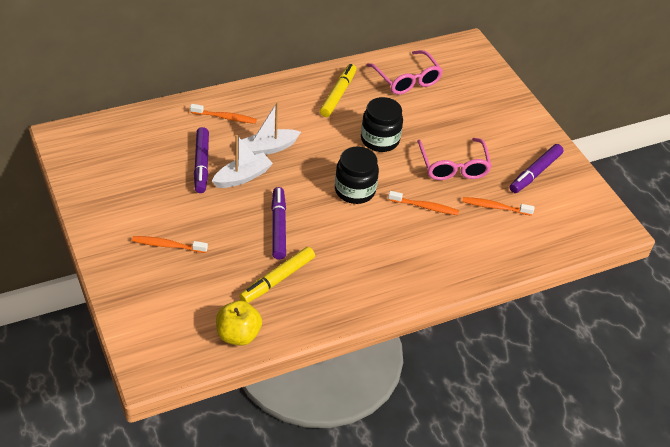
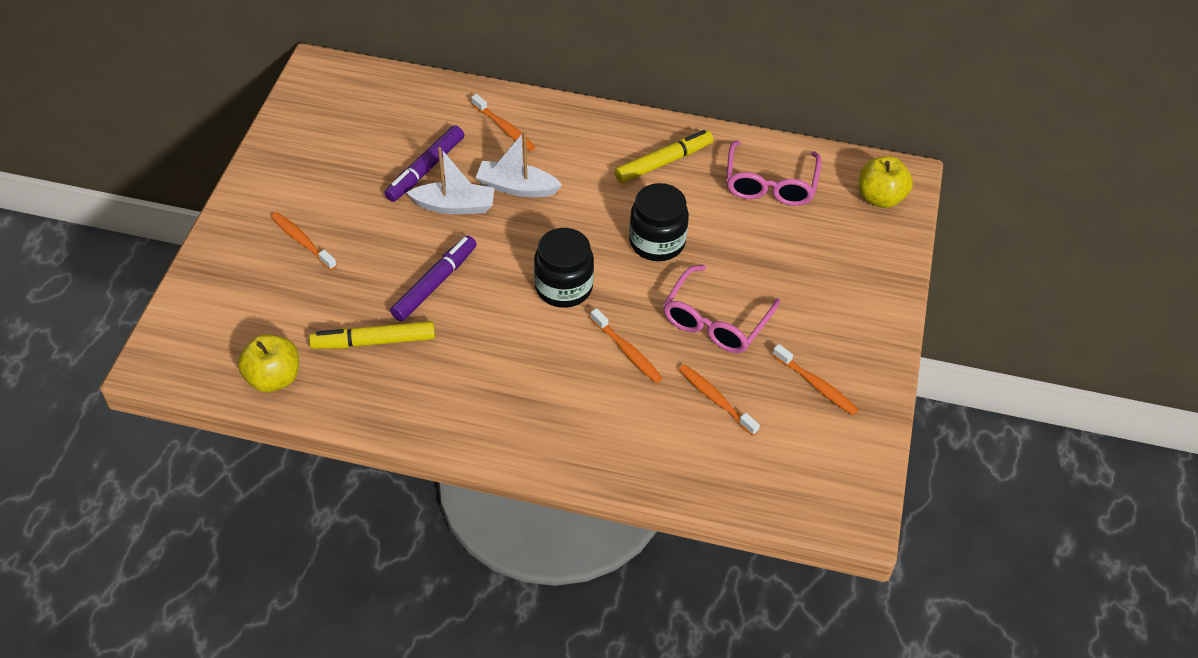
camera: 40 degrees right, 5 degrees up
(468, 61) = (880, 198): none -> yellow apple
(535, 173) = (816, 385): purple marker -> orange toothbrush

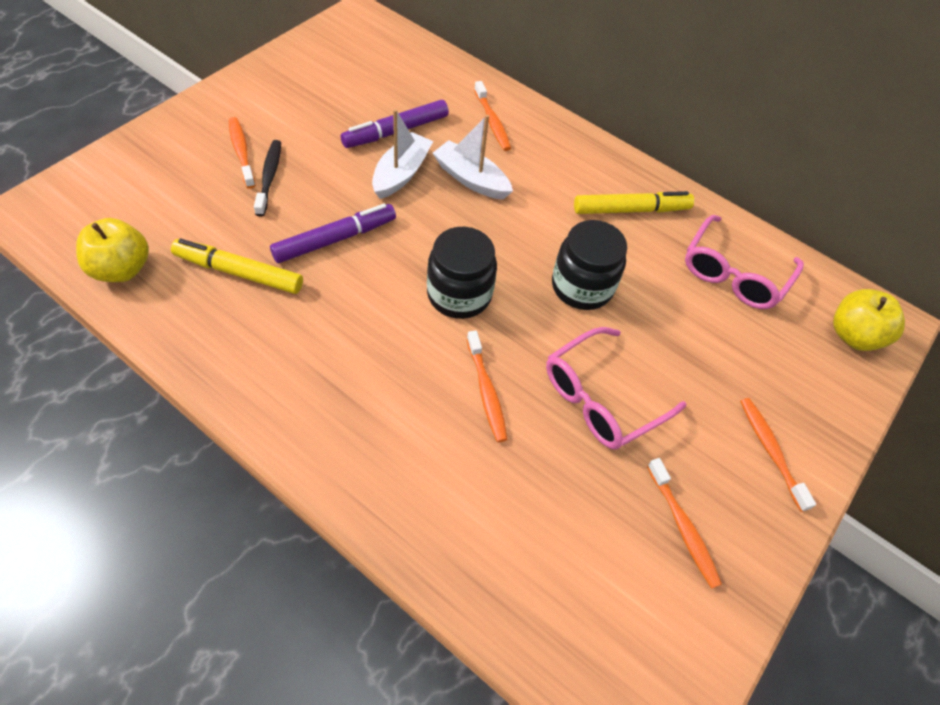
camera: 20 degrees right, 5 degrees up
(342, 253) = (269, 177): none -> black toothbrush
(454, 206) = (401, 174): white boat -> white boat turned 90 degrees counterclockwise
(715, 399) = (555, 491): orange toothbrush -> orange toothbrush (770, 451)

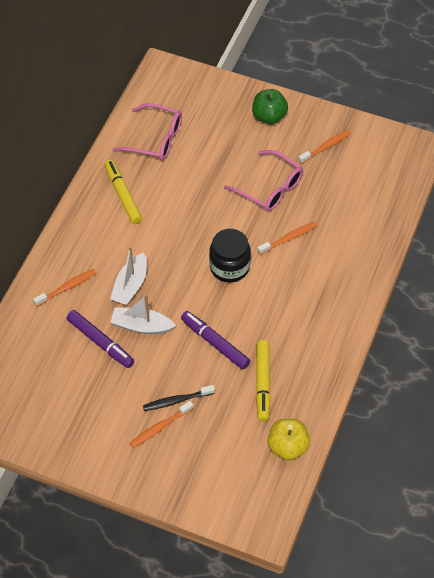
camera: 100 degrees left, 0 degrees up
(582, 287) = (197, 209): black jar -> none
(770, 451) = (269, 116): orange toothbrush -> green apple
(853, 335) = (179, 84): yellow apple -> none

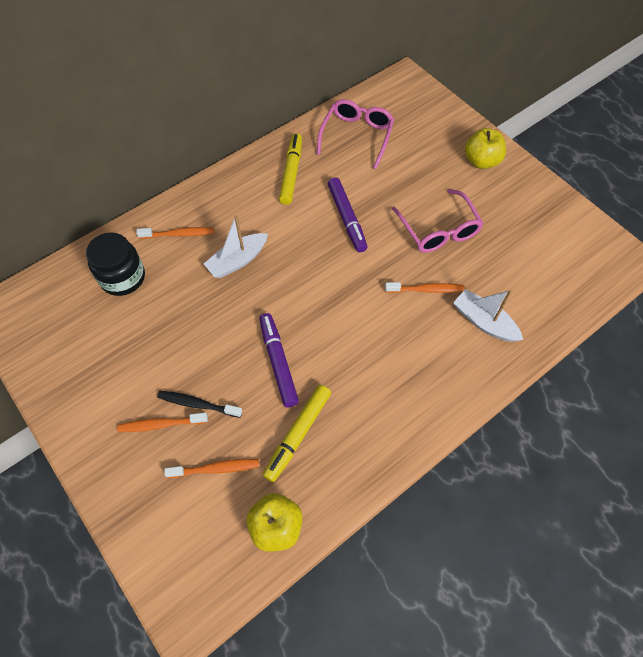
camera: 30 degrees right, 5 degrees up
(100, 342) = (169, 303): purple marker -> purple marker (346, 218)
(142, 326) = (219, 306): white boat -> white boat (484, 322)
(155, 139) = (357, 136): pink glasses -> pink glasses turned 120 degrees counterclockwise
(229, 267) = (346, 290): black jar -> black jar (123, 278)
(269, 116) = (481, 161): green apple -> yellow apple
(326, 147) = (523, 215): orange toothbrush -> orange toothbrush (216, 468)

